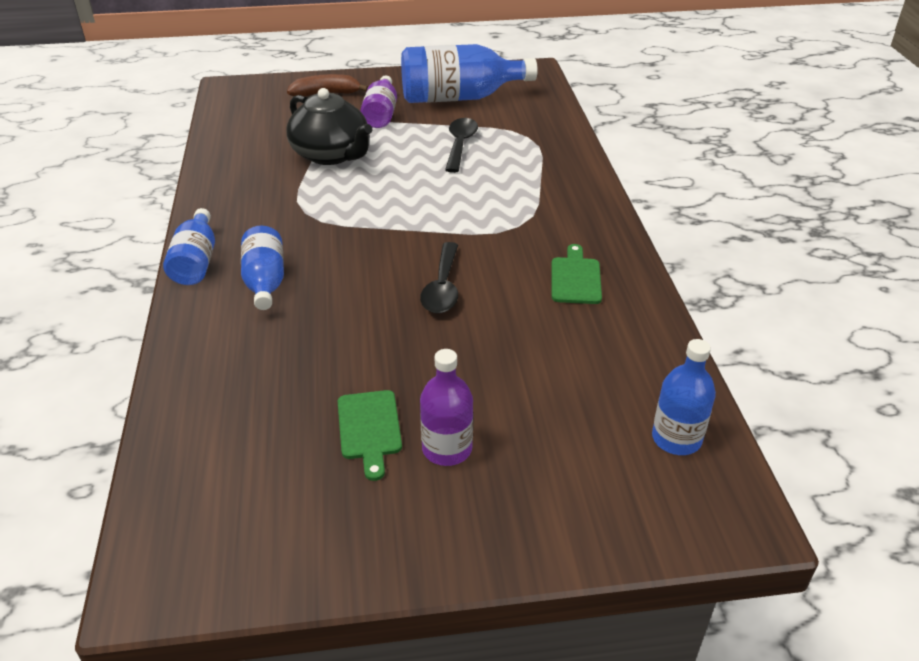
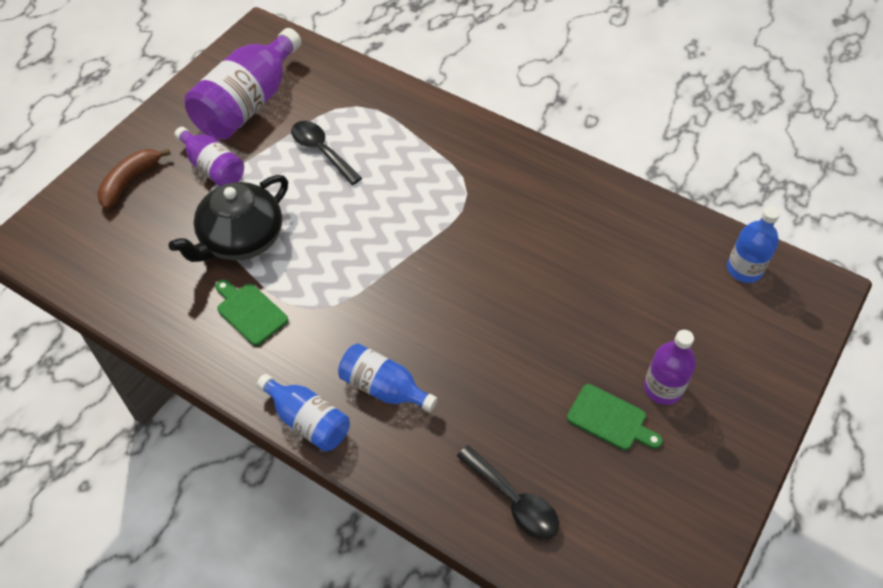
camera: 50 degrees left, 15 degrees up
(331, 154) = (241, 239): black teapot -> black teapot turned 135 degrees clockwise
(442, 288) = (497, 284): black spoon -> black spoon (514, 500)
(459, 98) = (248, 104): blue bottle -> purple bottle
(575, 278) = (557, 206): green cutting board -> green cutting board (250, 312)

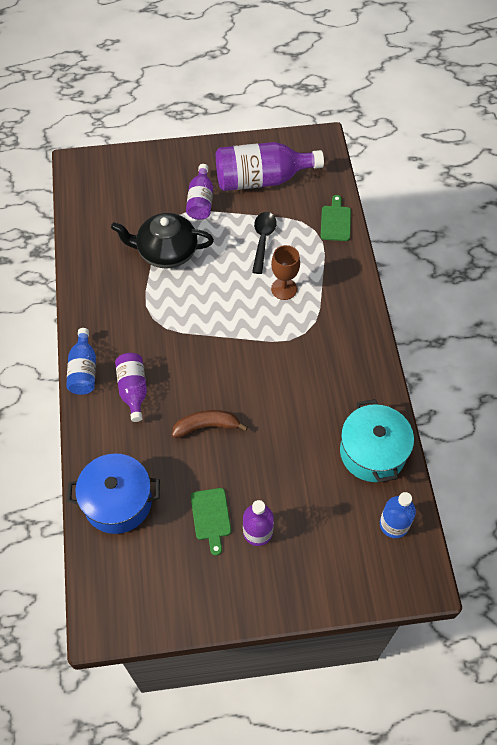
camera: 50 degrees right, 5 degrees up
(129, 182) = (155, 174): brown banana -> brown banana (206, 426)
(250, 312) = (125, 293): green cutting board -> green cutting board (335, 221)
(384, 388) = (133, 390): blue bottle -> purple bottle
(398, 174) = (284, 289): none -> brown goblet
(514, 500) = (118, 502): black spoon -> blue pot
(651, 232) = (372, 452): none -> turquoise pot

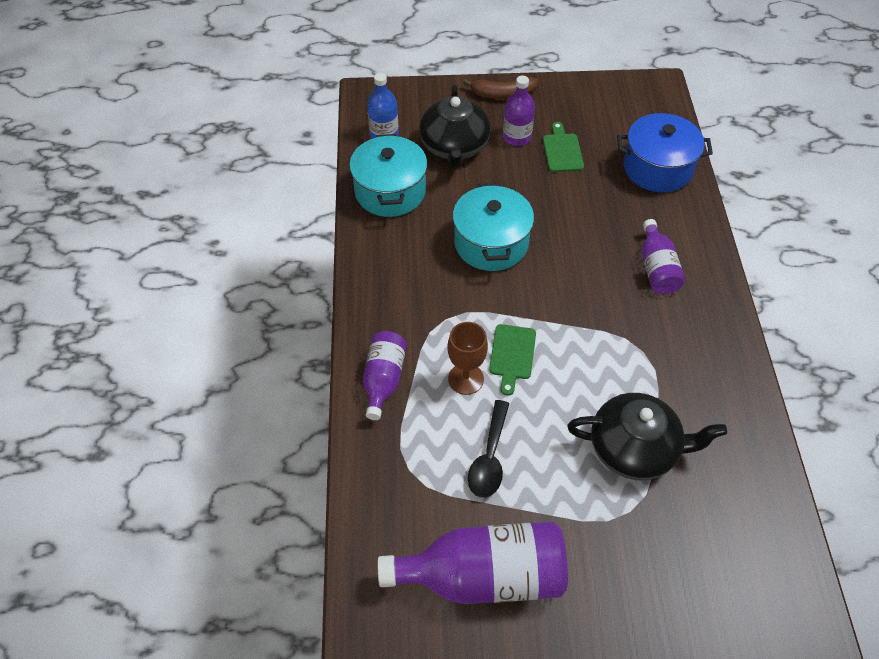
camera: 175 degrees left, 5 degrees down
(84, 370) = (721, 294): blue bottle -> none
(201, 201) = (586, 538): purple bottle -> purple bottle (383, 380)
(206, 426) = (569, 226): brown banana -> brown banana (503, 94)
(274, 404) = (491, 243): none -> turquoise pot
(320, 513) = (454, 147): none -> black teapot
(335, 221) = (374, 482): green cutting board -> green cutting board (512, 355)

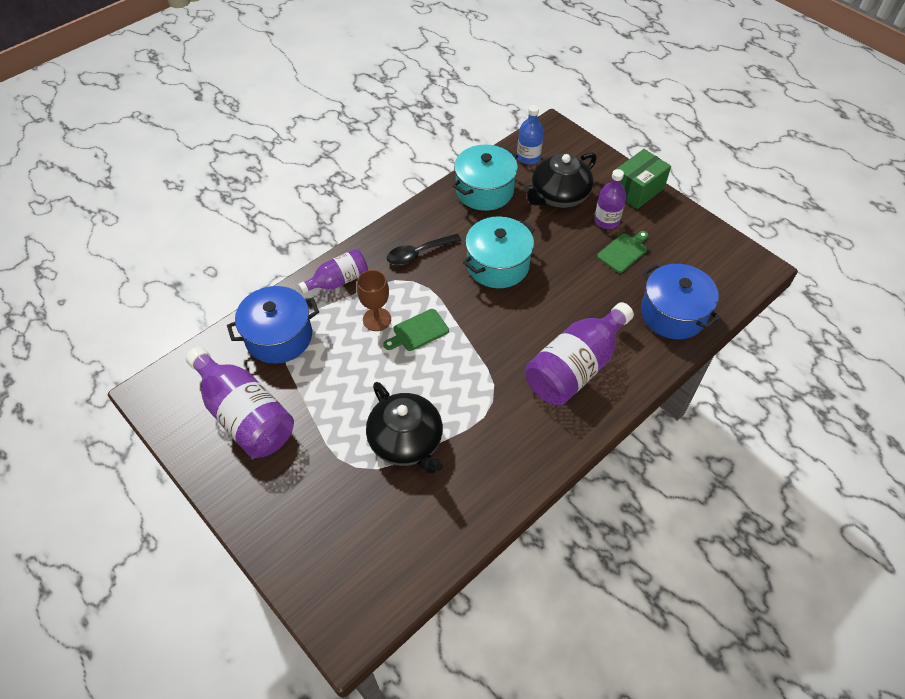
camera: 50 degrees right, 0 degrees up
(407, 479) = (279, 337): none -> blue pot
(489, 458) = (329, 367): black spoon -> black spoon (418, 254)
(503, 94) = (637, 190): brown banana -> green box
(657, 268) = (575, 367): purple bottle -> purple bottle, size x1.75

